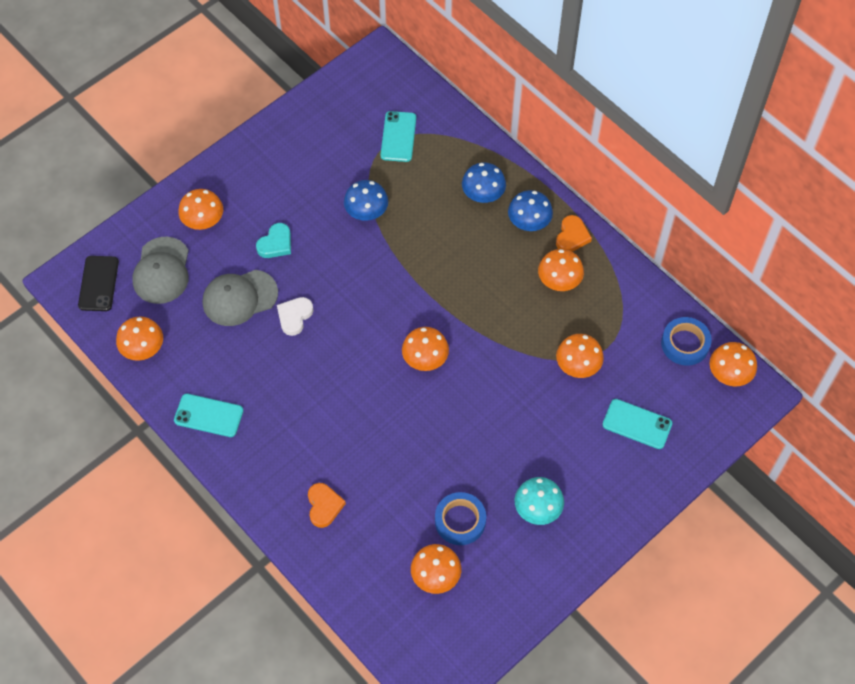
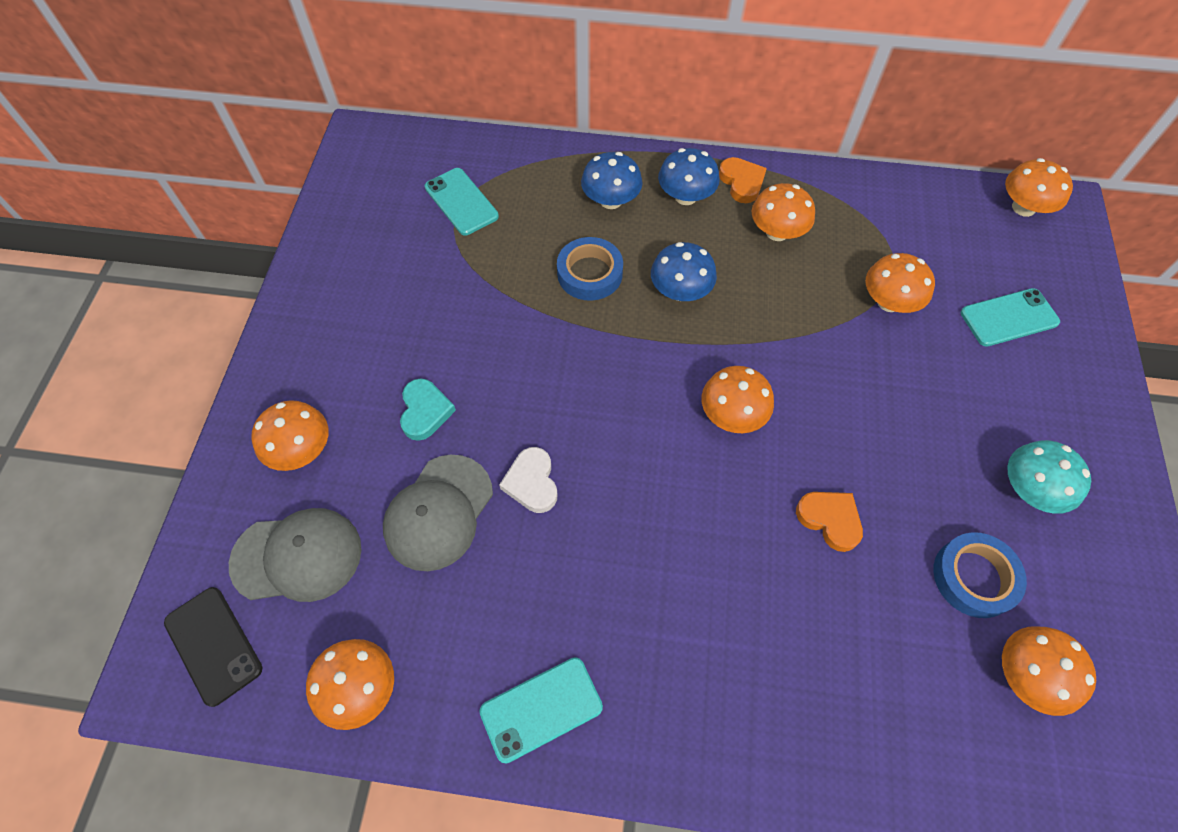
camera: 40 degrees left, 0 degrees up
(162, 271) = (297, 556): grey cap -> grey cap turned 60 degrees counterclockwise
(324, 506) = (810, 704): orange heart -> orange heart (830, 520)
(366, 211) = (501, 300): blue mushroom -> blue mushroom (680, 291)
(685, 344) = (955, 208): blue tape -> blue tape (590, 273)

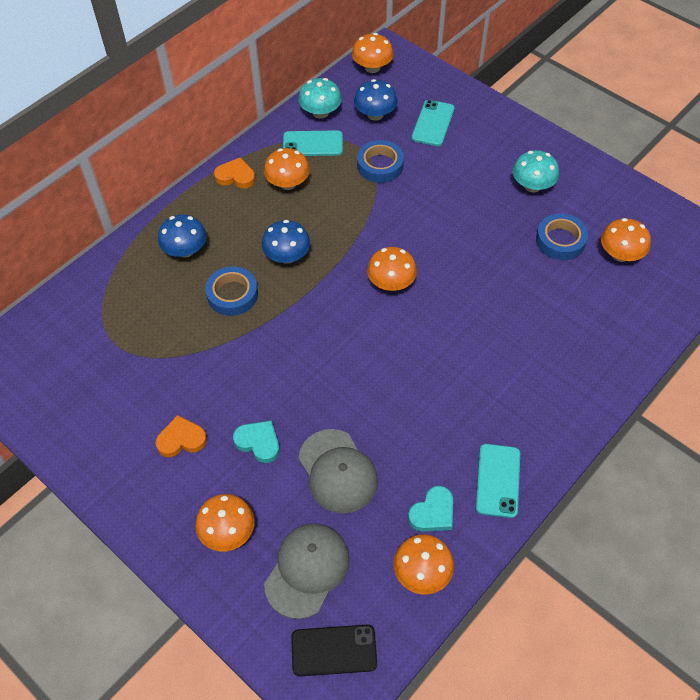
camera: 55 degrees left, 5 degrees down
(448, 653) = (433, 512): none -> turquoise heart
(461, 202) = (105, 334): turquoise phone -> turquoise phone (313, 144)
(532, 482) = (356, 409): white heart -> none
(685, 196) = (219, 210): blue mushroom -> blue mushroom (375, 114)
(830, 520) = (487, 279): orange heart -> orange heart (181, 439)
(889, 302) = (380, 165): orange mushroom -> blue tape
(904, 200) = (320, 112): none -> turquoise mushroom

